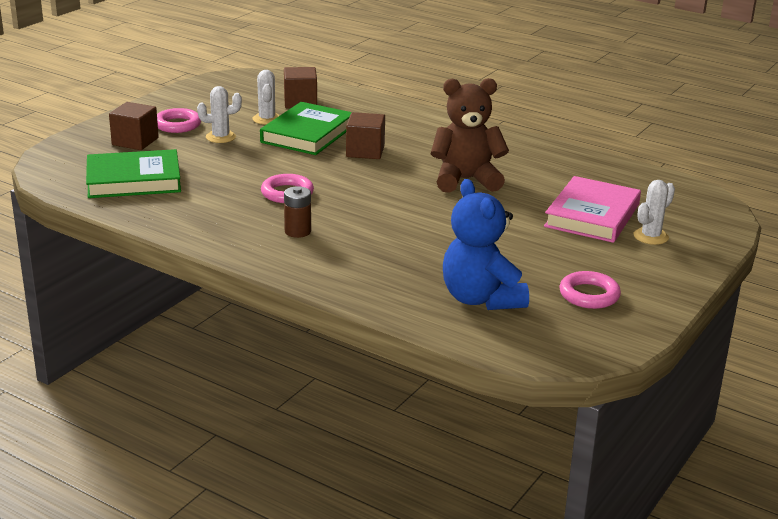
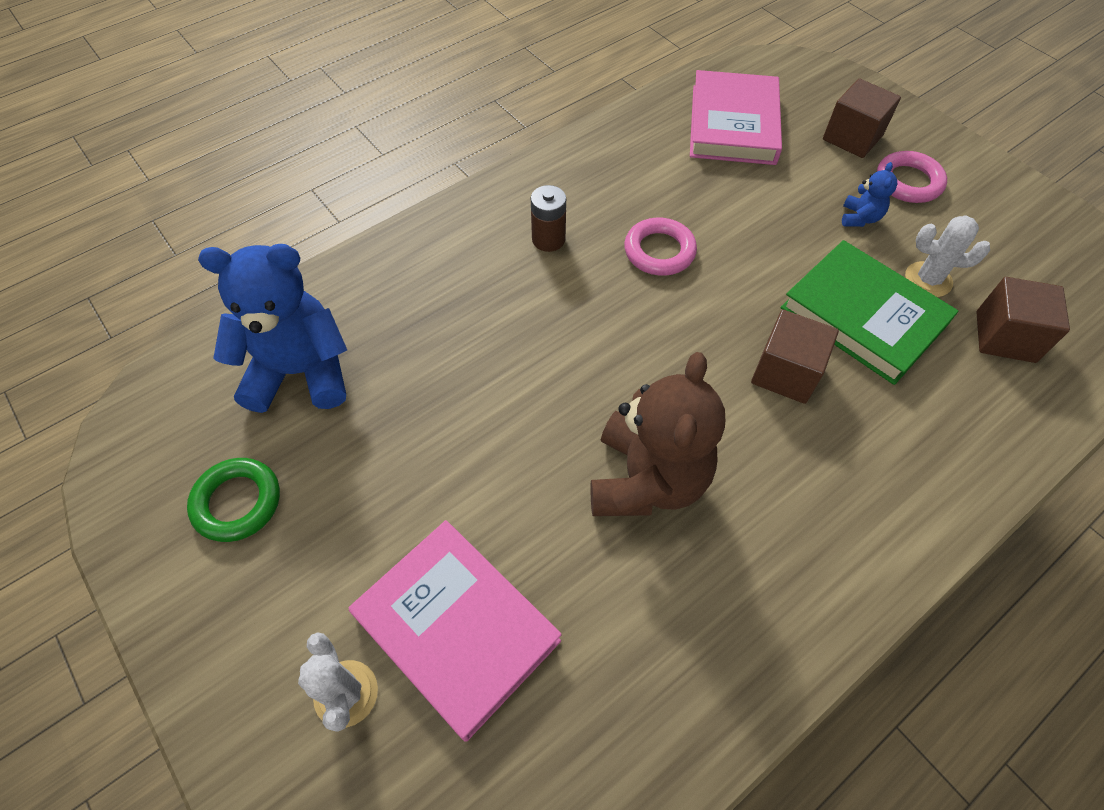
camera: 110 degrees right, 30 degrees up
(134, 180) = (733, 124): green book -> pink book
(221, 137) = (860, 218): white cactus -> blue teddy bear
(589, 295) = (237, 502): pink ring -> green ring

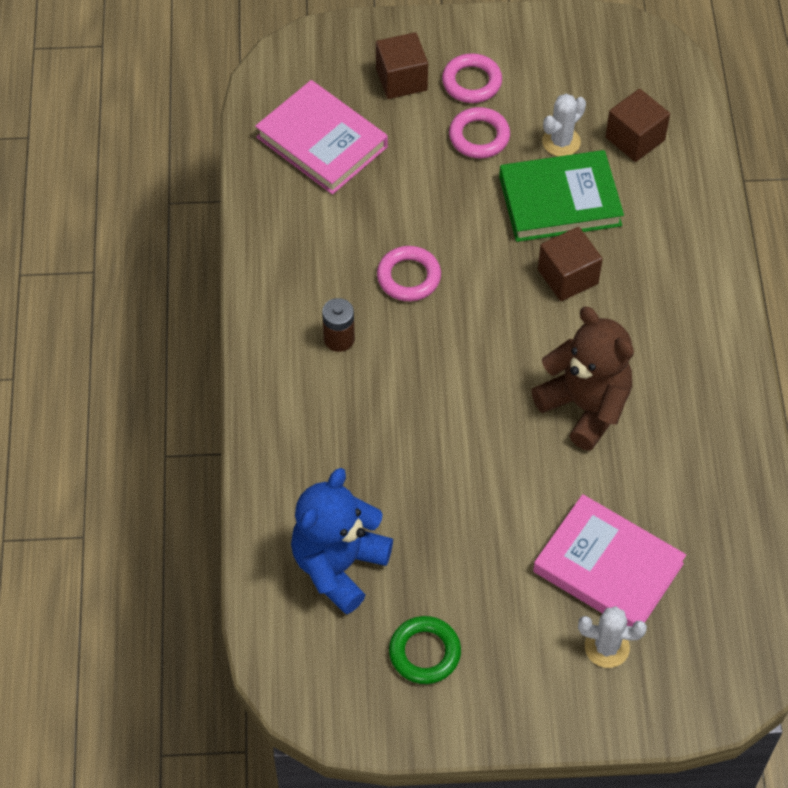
camera: 55 degrees left, 0 degrees up
(456, 628) = (608, 568): pink book -> pink book turned 45 degrees clockwise
(860, 218) = (479, 136): blue teddy bear -> pink ring

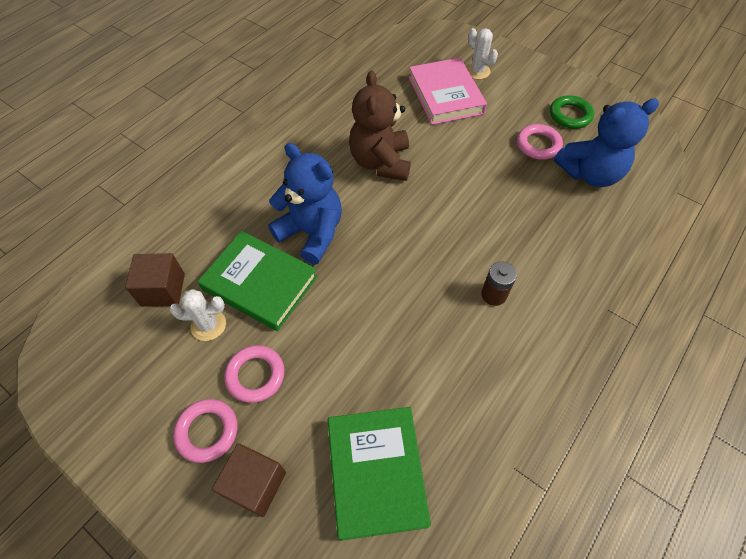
camera: 140 degrees left, 0 degrees up
(322, 142) = (376, 472): pink book -> green book
(409, 277) = (410, 303): pink ring -> pink ring (538, 145)
(567, 277) = (311, 233): brown cube -> blue teddy bear

